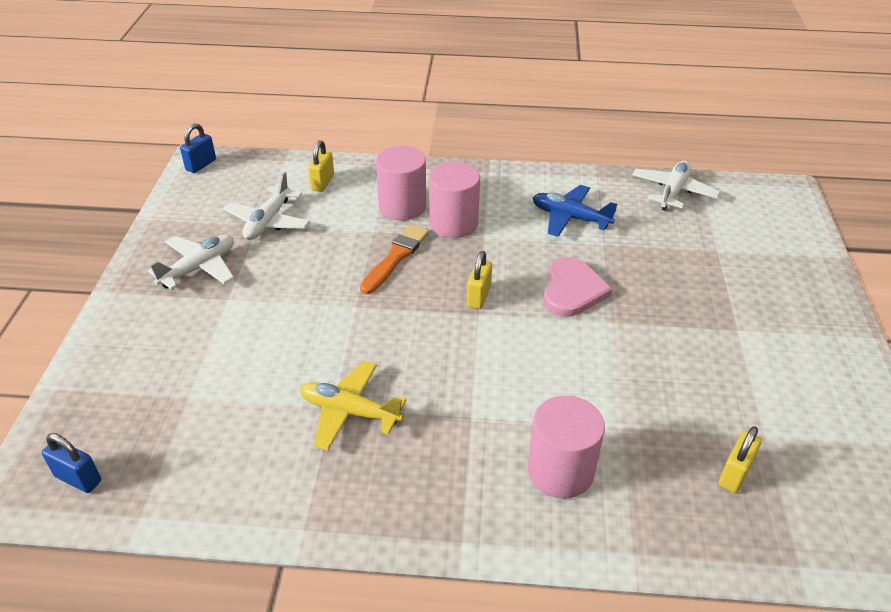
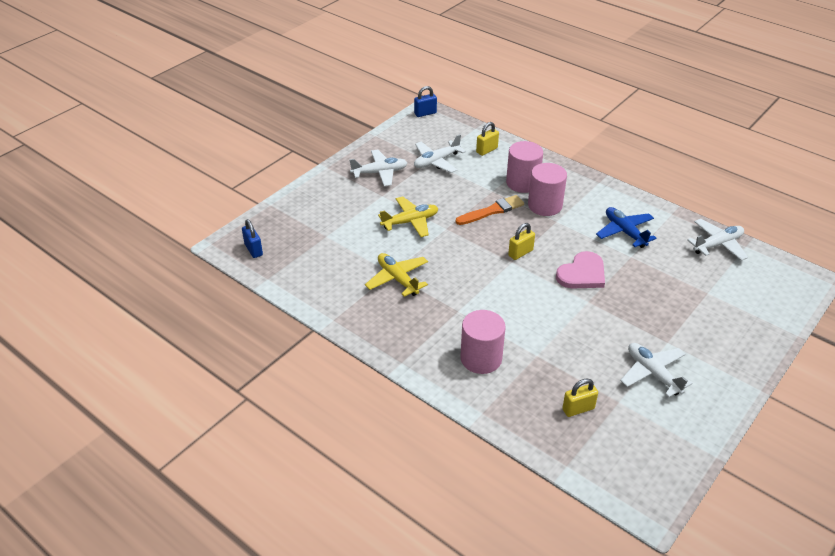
camera: 35 degrees right, 0 degrees up
(299, 319) = (410, 222): none -> yellow plane
(762, 377) = (653, 373): none -> white plane

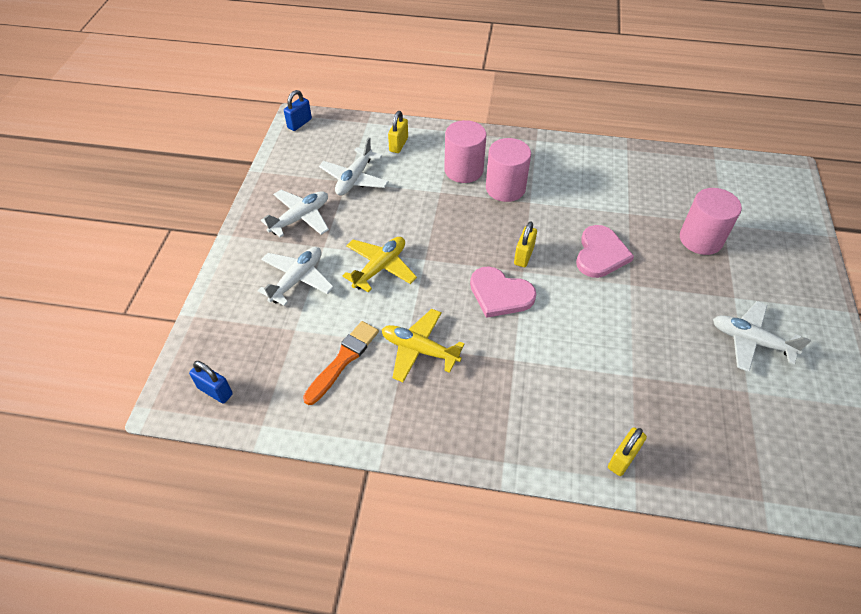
camera: 30 degrees left, 10 degrees up
(481, 358) = (582, 410): pink cylinder -> pink cylinder (700, 239)
(482, 269) = (500, 294): none -> pink heart
(492, 211) = (457, 216): orange brush -> orange brush (343, 360)
(578, 409) = (720, 422): yellow padlock -> yellow padlock (622, 459)
(625, 232) = (602, 187): blue plane -> none
(717, 245) = (691, 167): white plane -> white plane (297, 279)

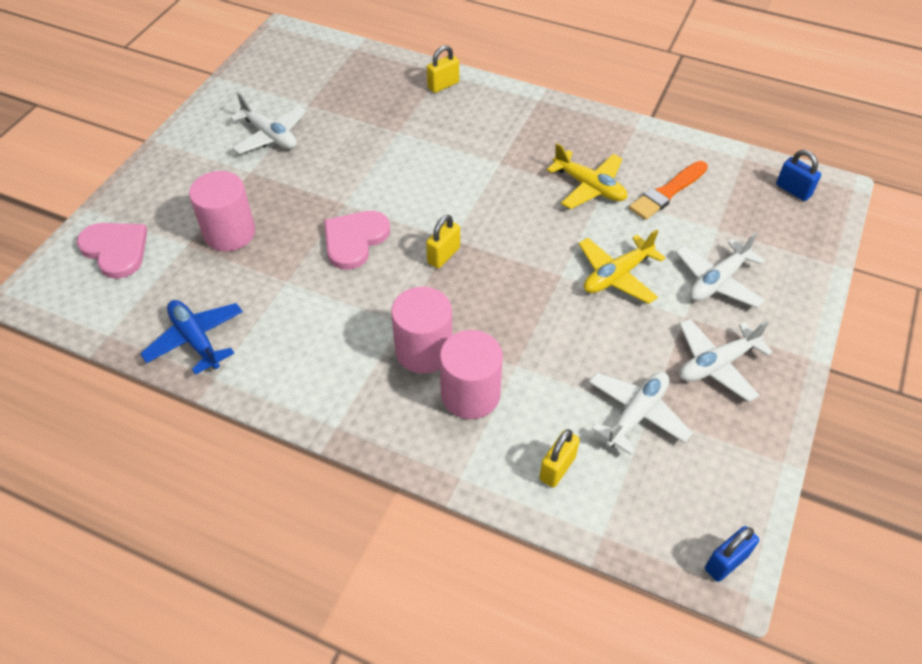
camera: 165 degrees left, 0 degrees up
(500, 294) = (488, 220): pink heart -> pink heart (115, 250)
(657, 166) = (196, 340): none -> blue plane

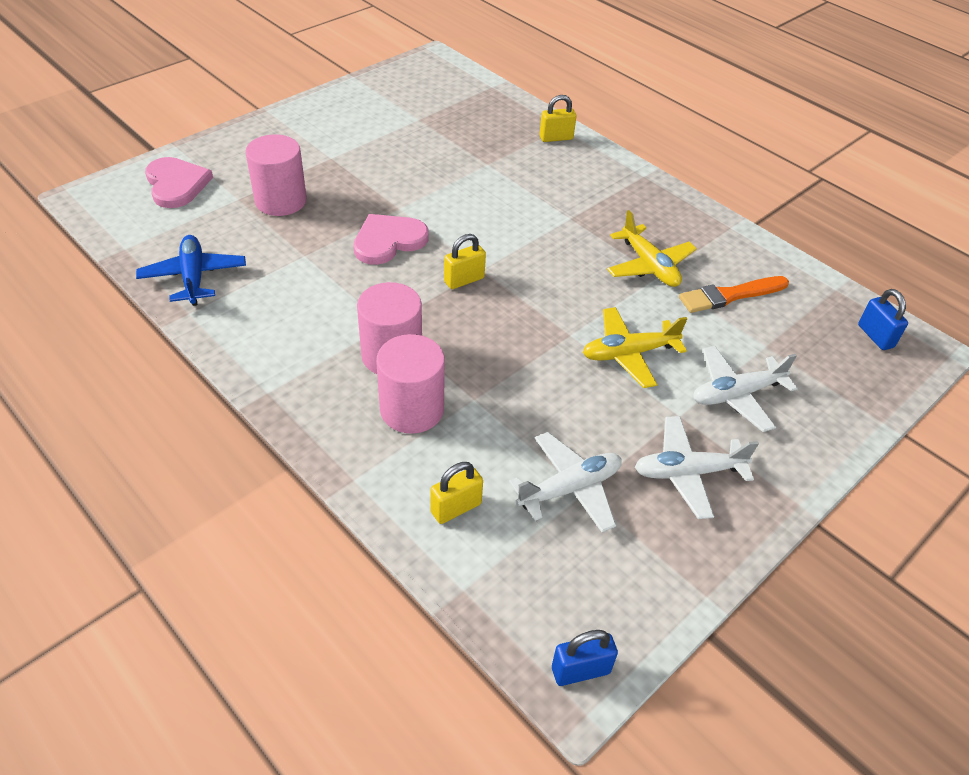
camera: 20 degrees right, 5 degrees down
(270, 135) = (368, 134): white plane -> none

